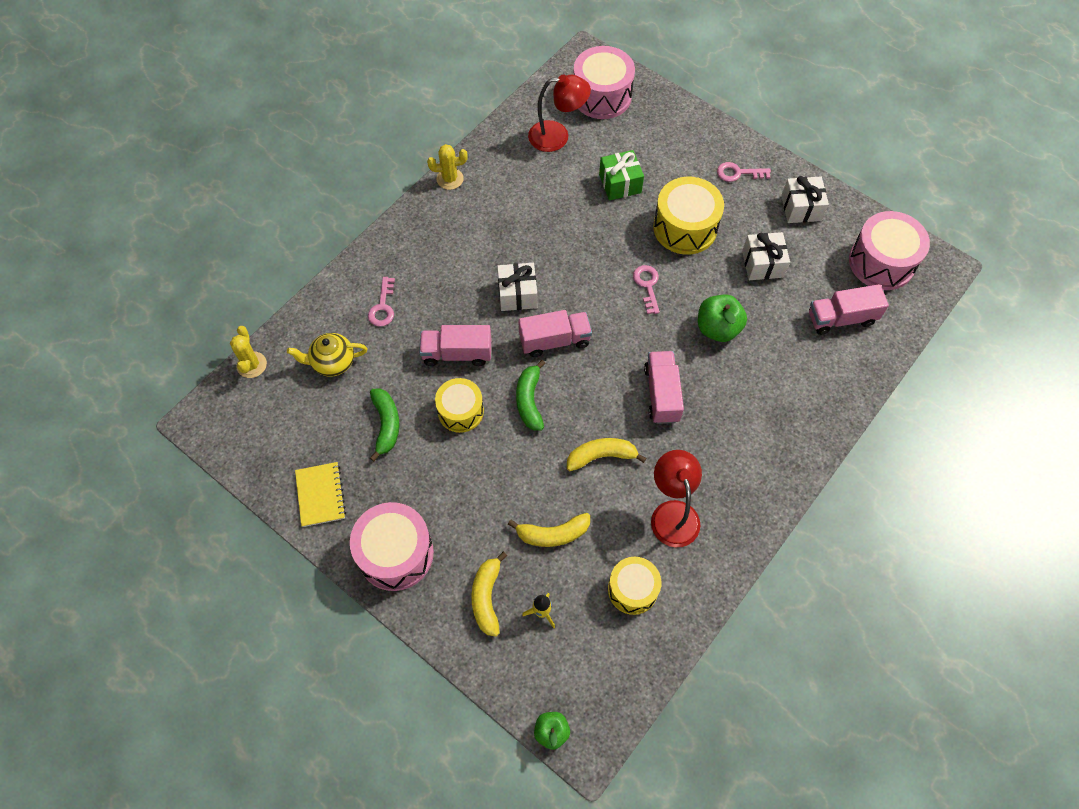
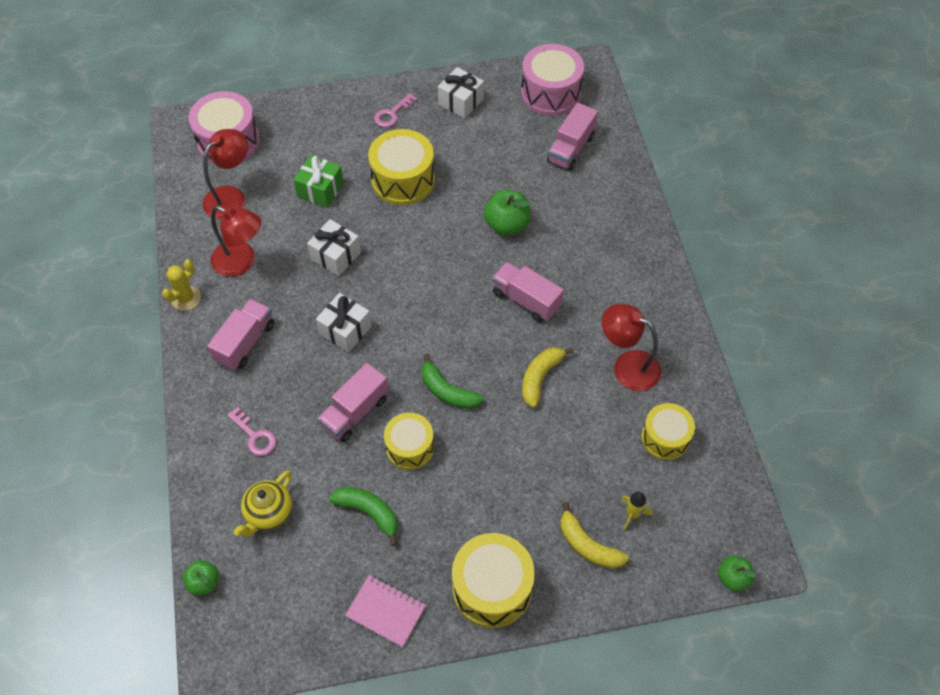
camera: 50 degrees left, 5 degrees down
(251, 365) = (204, 582): yellow cactus -> green apple
(320, 495) = (386, 611): yellow notebook -> pink notebook
(395, 553) = (492, 588): pink drum -> yellow drum
(510, 187) = (241, 262): none -> red lamp
(553, 534) = (575, 459): yellow banana -> none
(554, 341) = (412, 335): pink truck -> pink truck (245, 343)
(647, 285) = (427, 240): pink key -> none
(762, 264) = (482, 158): white gift -> white gift (336, 256)

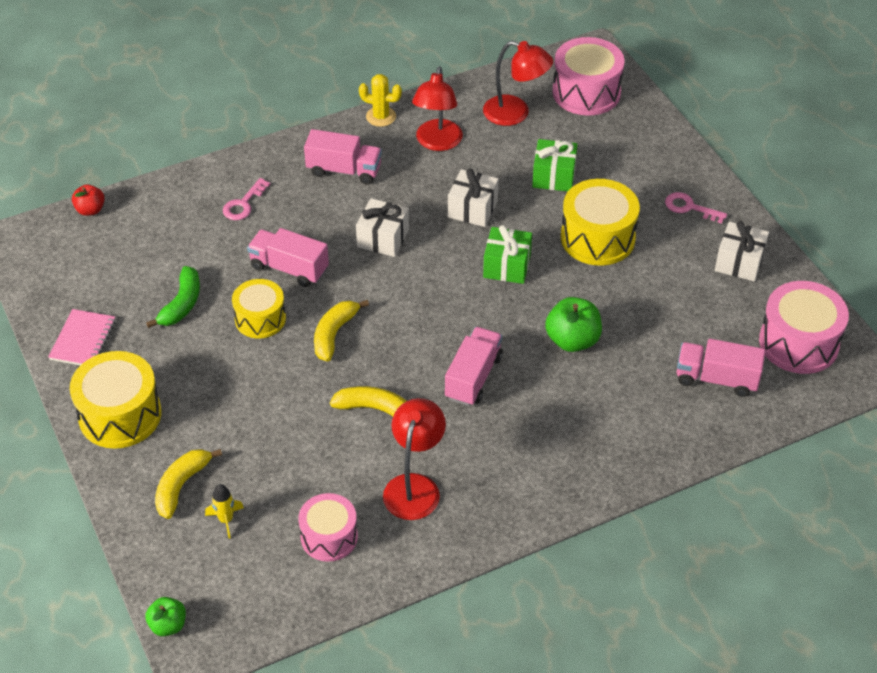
camera: 75 degrees right, 10 degrees down
(204, 582) = (90, 210): green apple -> red apple
(269, 513) = (166, 234): yellow teapot -> none
(411, 248) = (507, 266): none -> green gift
(447, 391) = (334, 334): green banana -> yellow banana
(665, 438) = (329, 537): yellow drum -> pink drum

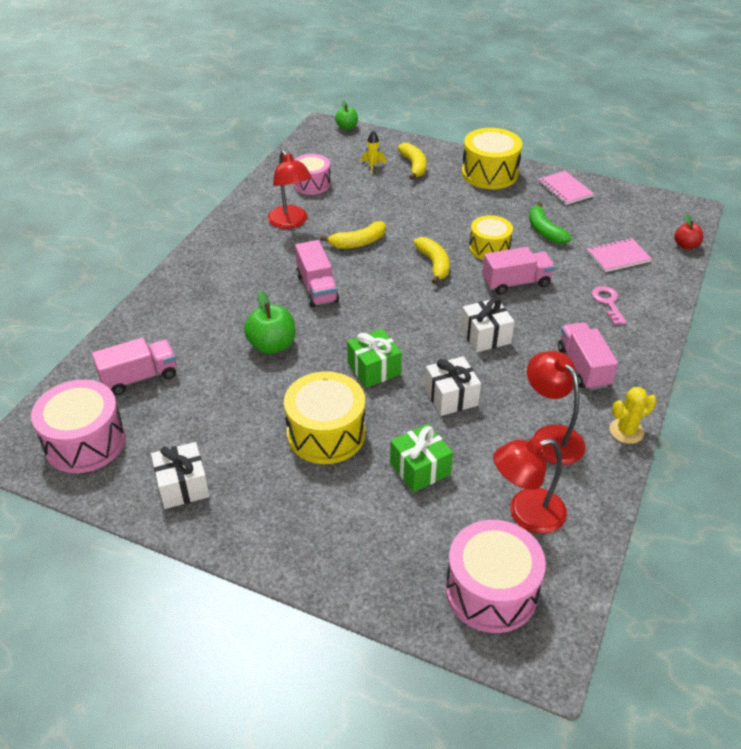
camera: 140 degrees right, 5 degrees down
(164, 237) = (618, 257): none -> pink notebook
(344, 170) = (583, 367): pink truck -> pink truck turned 105 degrees clockwise
(689, 207) = (269, 515): pink key -> none

